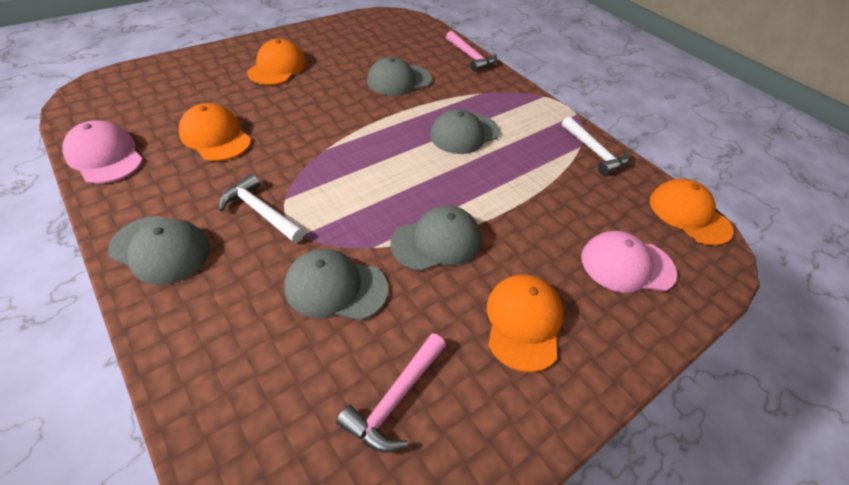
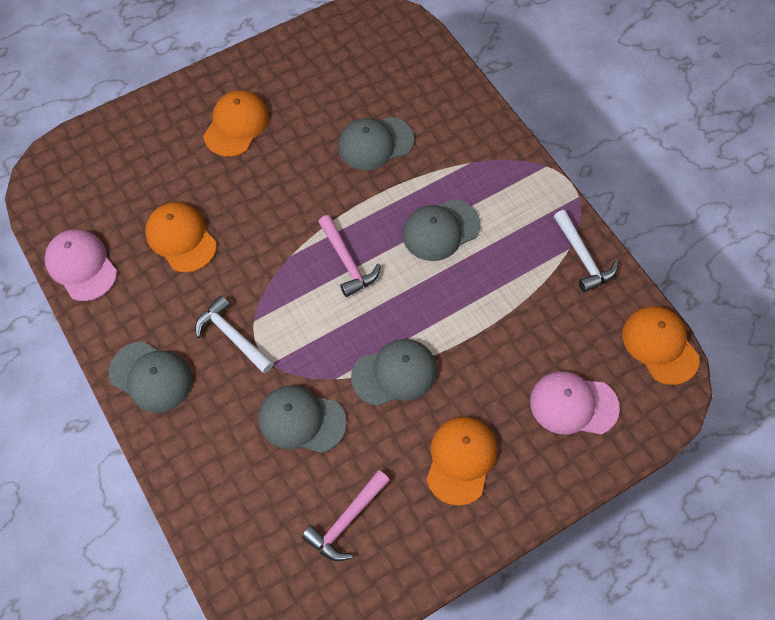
camera: 10 degrees right, 15 degrees up
(471, 57) = (467, 96): pink hammer -> pink hammer (347, 262)

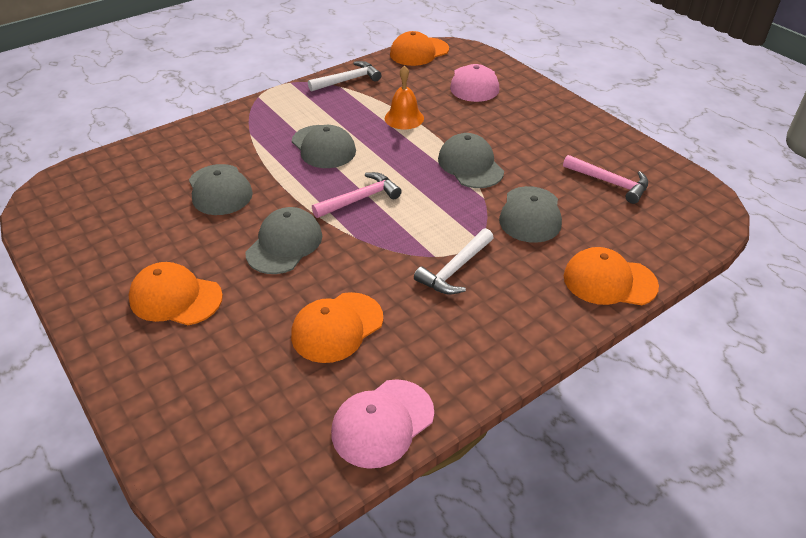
camera: 95 degrees left, 20 degrees down
(151, 377) = (517, 328): grey cap -> grey cap (284, 244)
(461, 460) = (535, 130): orange cap -> orange cap (609, 281)
(494, 313) = (404, 118): none -> orange bell

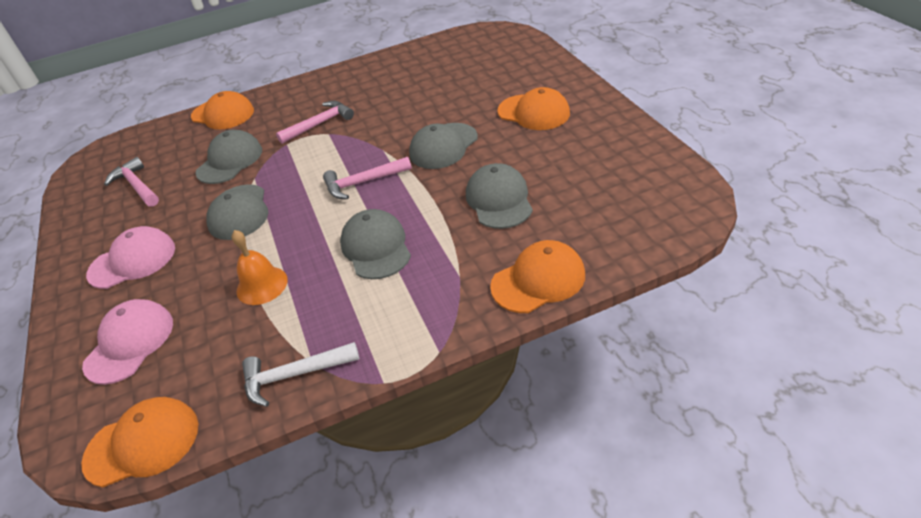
camera: 160 degrees left, 0 degrees up
(337, 327) = (419, 94): orange cap -> orange cap (538, 280)
(382, 423) = (409, 55): pink cap -> pink cap (132, 261)
(455, 269) = (320, 124): white hammer -> pink hammer

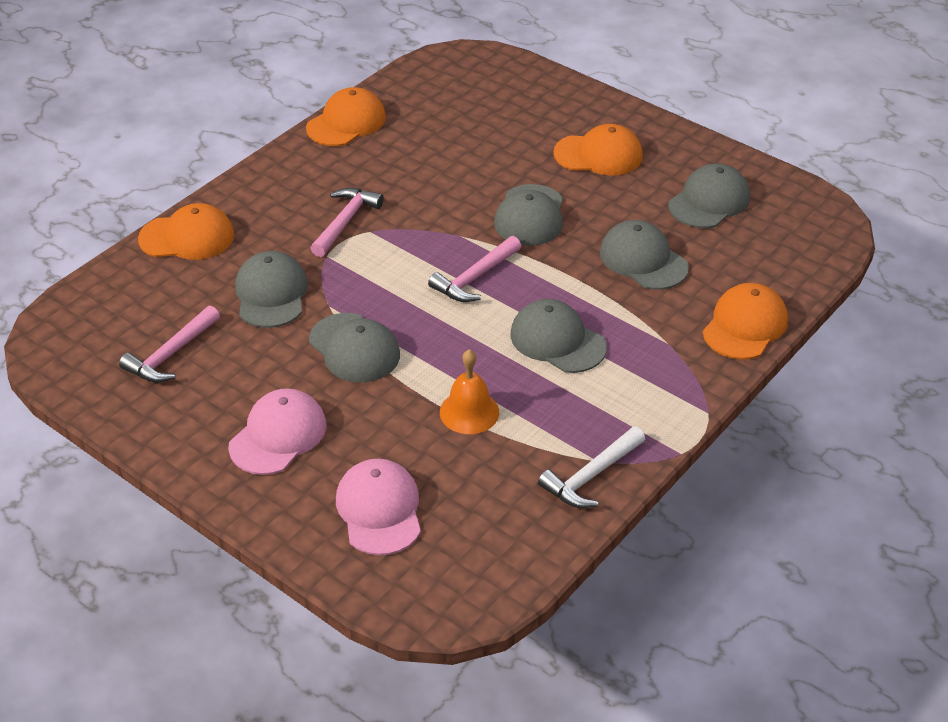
camera: 35 degrees left, 0 degrees up
(137, 186) = (171, 354): pink hammer -> pink hammer turned 75 degrees counterclockwise
(142, 443) = (500, 580): orange cap -> orange cap (346, 122)
(594, 165) = (709, 201): none -> grey cap

